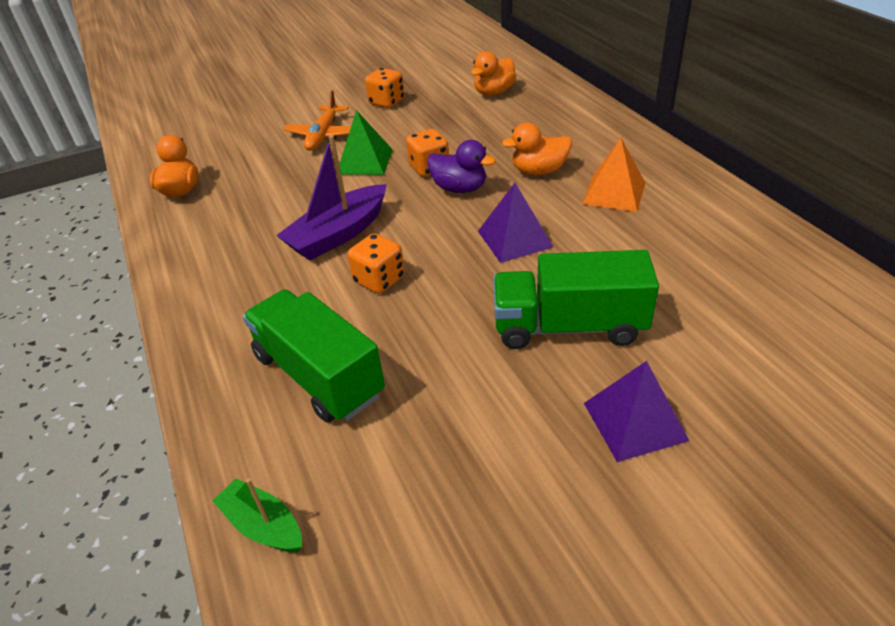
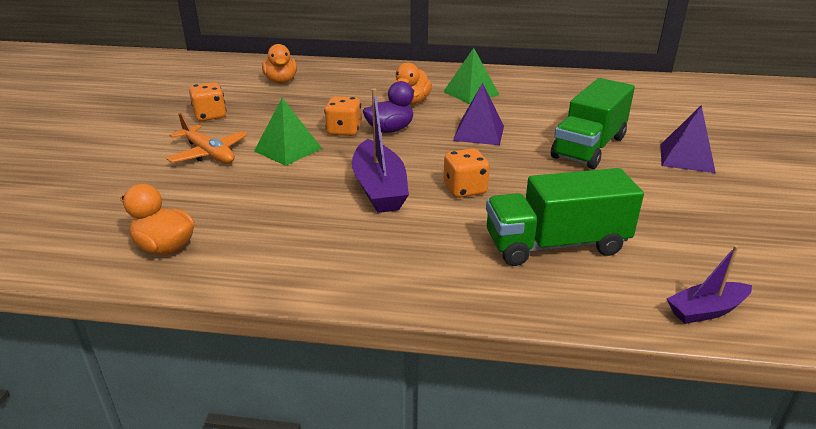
camera: 60 degrees left, 10 degrees down
(263, 525) = (706, 310): green boat -> purple boat
(614, 193) = (471, 93): orange pyramid -> green pyramid

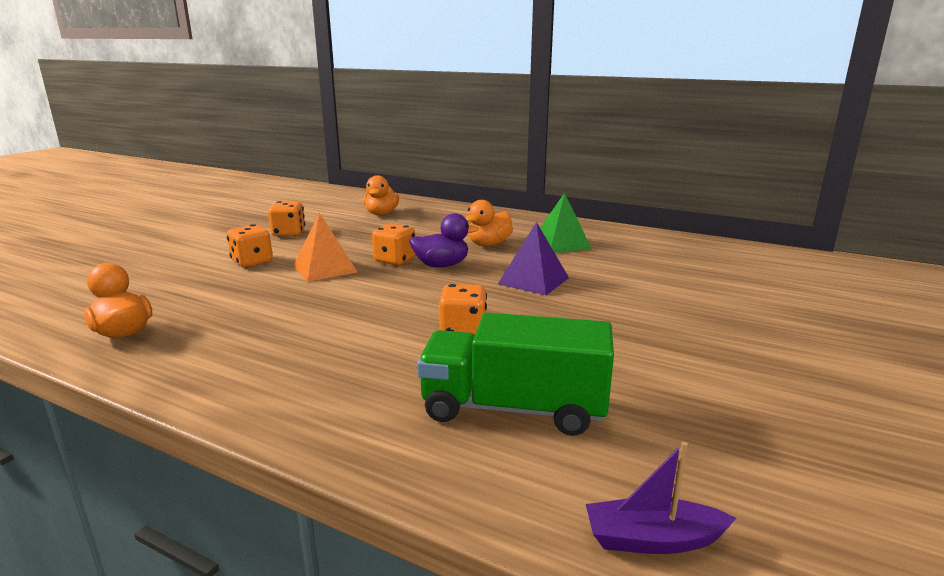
camera: 20 degrees right, 10 degrees down
(208, 153) = (252, 262): orange plane -> orange dice
(288, 149) = (324, 269): green pyramid -> orange pyramid
(379, 188) = (374, 316): purple boat -> none
(589, 147) = (653, 312): green truck -> none
(686, 158) = (779, 343): purple pyramid -> none

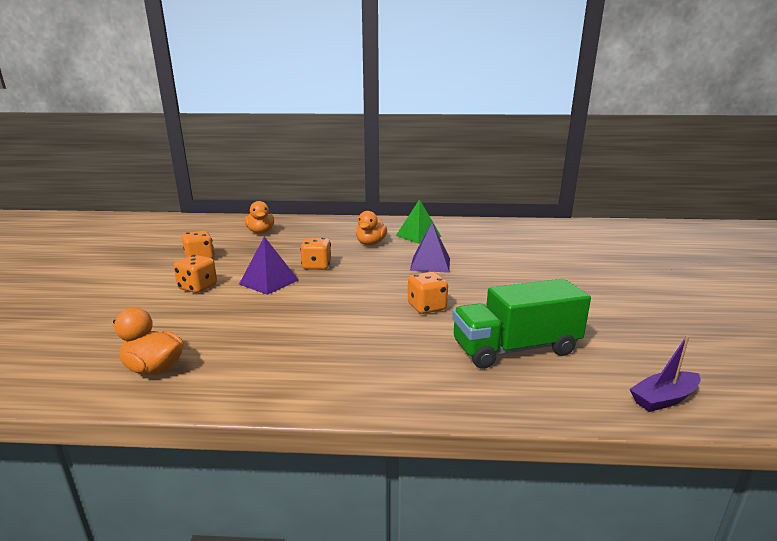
camera: 25 degrees left, 0 degrees up
(324, 269) = (269, 282): orange pyramid -> purple pyramid
(441, 265) = (356, 264): purple duck -> none

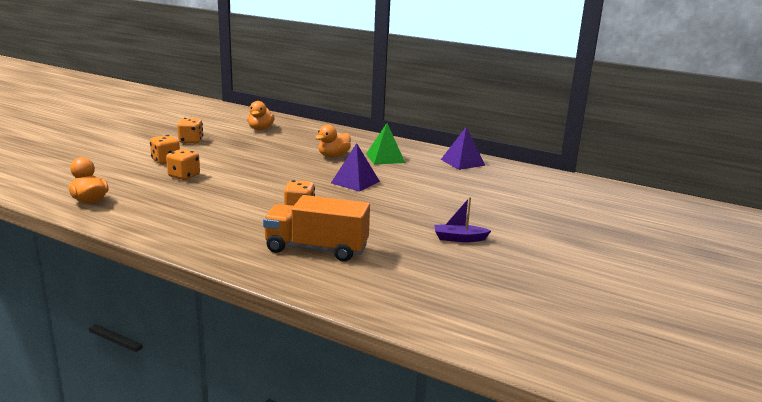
camera: 25 degrees right, 0 degrees up
(269, 282) = (216, 167): purple pyramid -> purple pyramid (462, 162)
(316, 266) = (264, 164): orange dice -> orange dice (184, 176)
(515, 348) = (316, 249): green truck -> orange truck
(664, 399) = (364, 300): purple boat -> purple boat (459, 238)

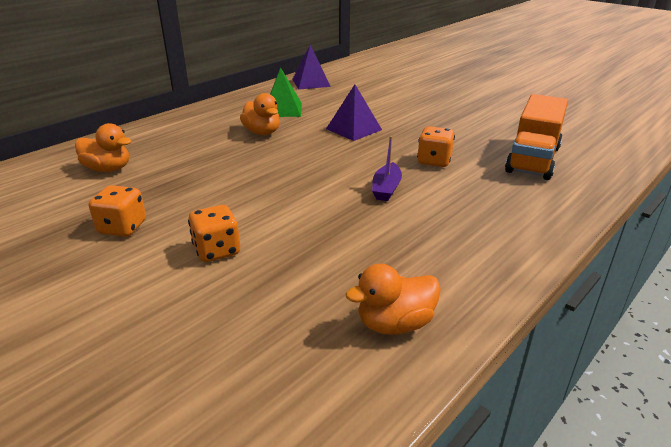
camera: 75 degrees left, 10 degrees up
(184, 176) = (300, 233): orange dice -> none
(459, 238) = (494, 105): purple boat -> purple boat (386, 188)

